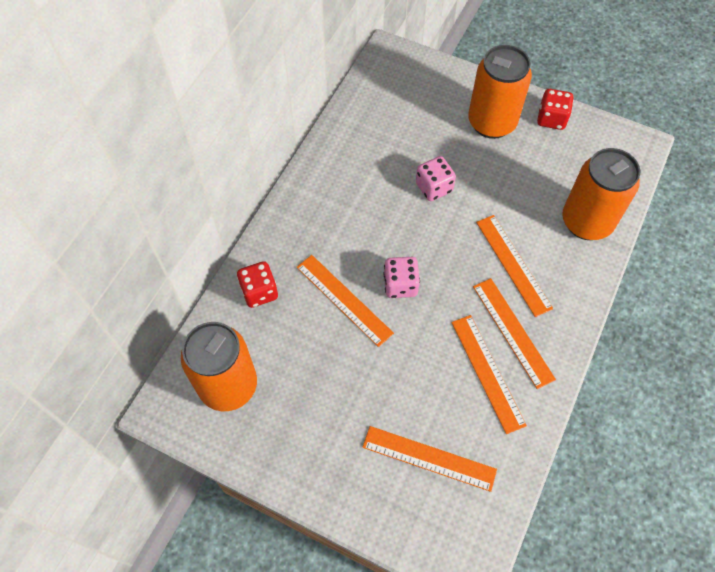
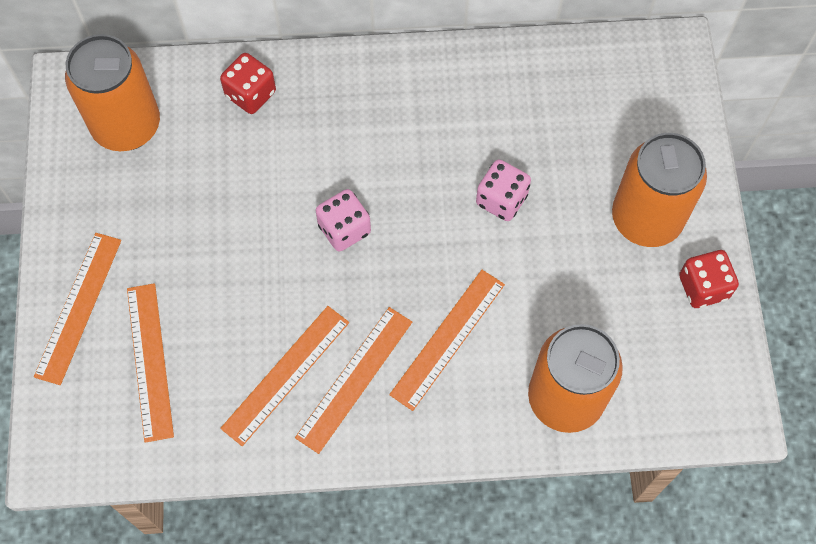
camera: 60 degrees right, 5 degrees up
(344, 300) = (290, 181): orange ruler -> orange ruler (78, 307)

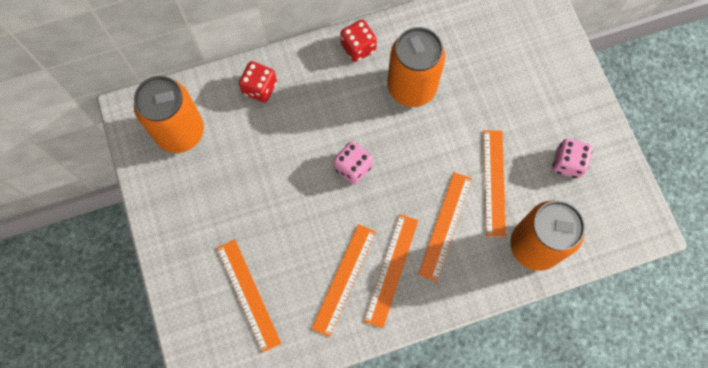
camera: 15 degrees left, 5 degrees up
(78, 307) = (186, 269): orange ruler -> orange ruler (494, 182)
(501, 200) = (452, 120): pink dice -> pink dice (567, 163)
(646, 219) = (551, 109): orange can -> orange can (411, 87)
(703, 287) = (601, 146): red dice -> red dice (358, 48)

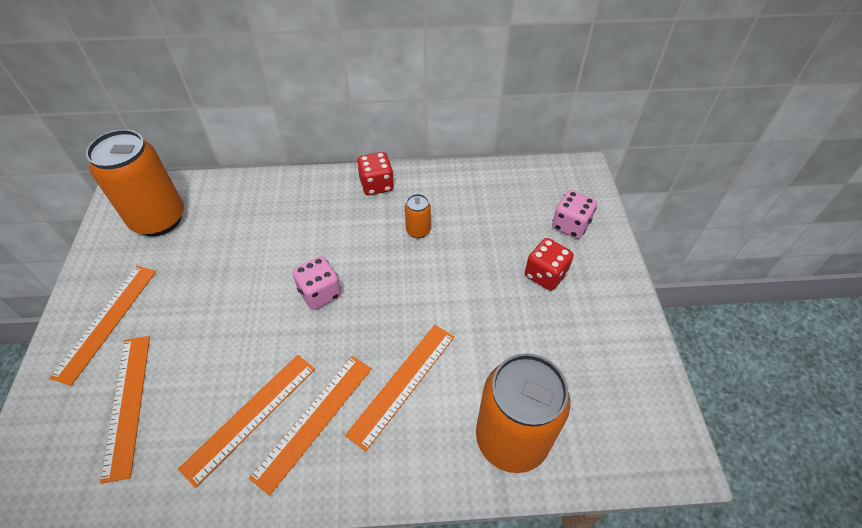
camera: 15 degrees right, 20 degrees down
(259, 88) = (260, 199): red dice -> red dice (545, 275)
(411, 87) = (418, 230): orange can -> orange can, size x0.44
(494, 182) = (480, 348): orange ruler -> orange ruler (106, 321)
(567, 163) = (579, 348): pink dice -> pink dice (570, 225)

